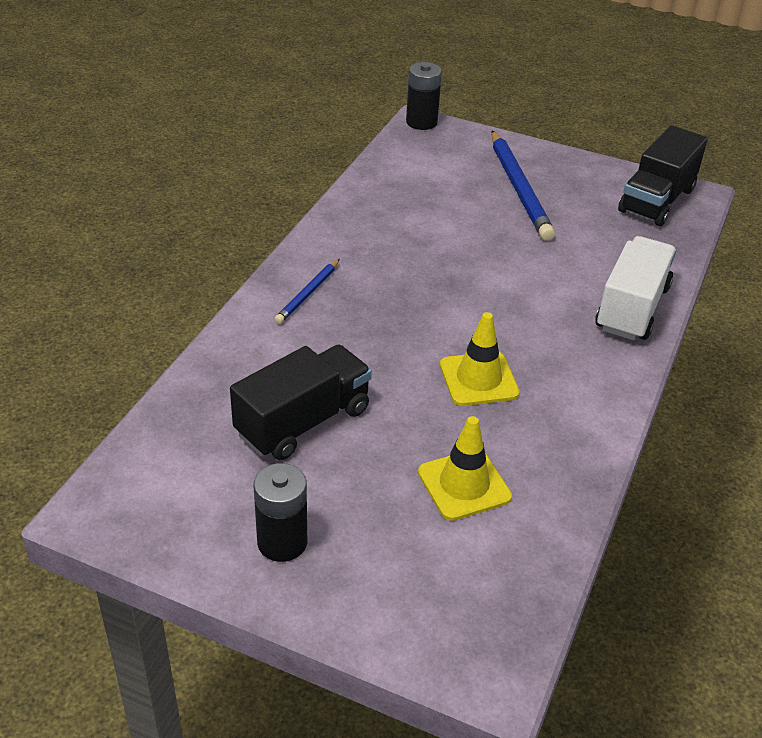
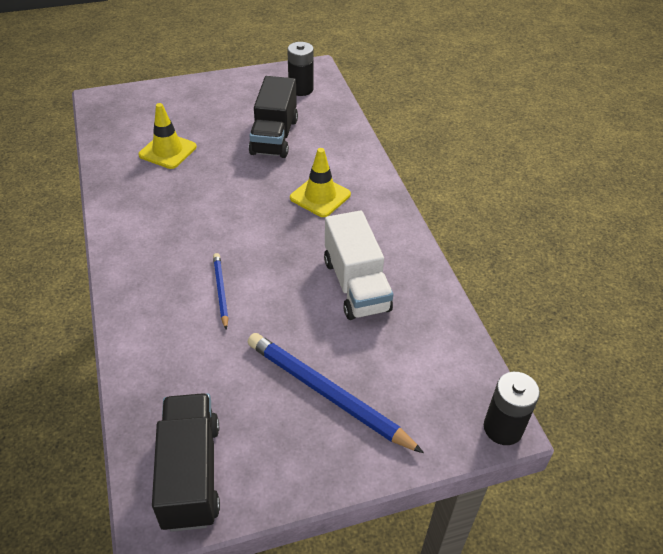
camera: 140 degrees right, 5 degrees up
(282, 542) = (227, 94): black battery -> black battery (301, 89)
(308, 294) = (360, 198): blue pencil -> blue pencil (221, 291)
(478, 379) = (207, 204): yellow traffic cone -> yellow traffic cone (320, 196)
(632, 308) = (142, 316): white truck -> white truck (356, 285)

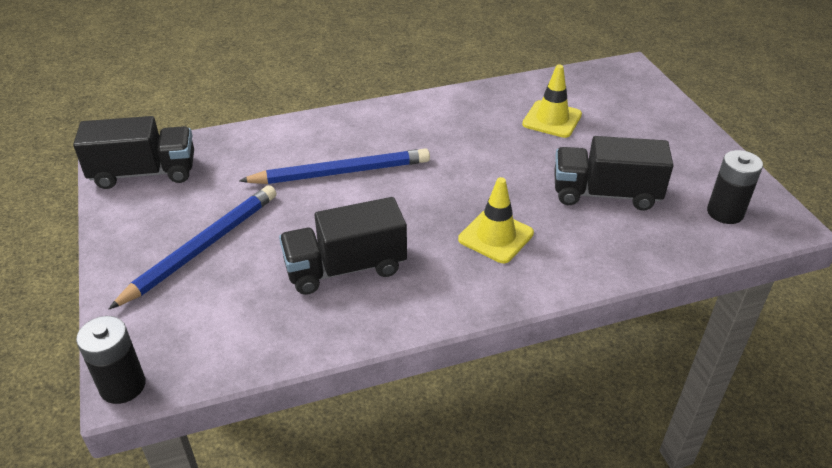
camera: 90 degrees right, 5 degrees down
(221, 291) = (341, 172): blue pencil -> blue pencil, size x1.89
(356, 285) = (345, 268): white truck -> black truck

